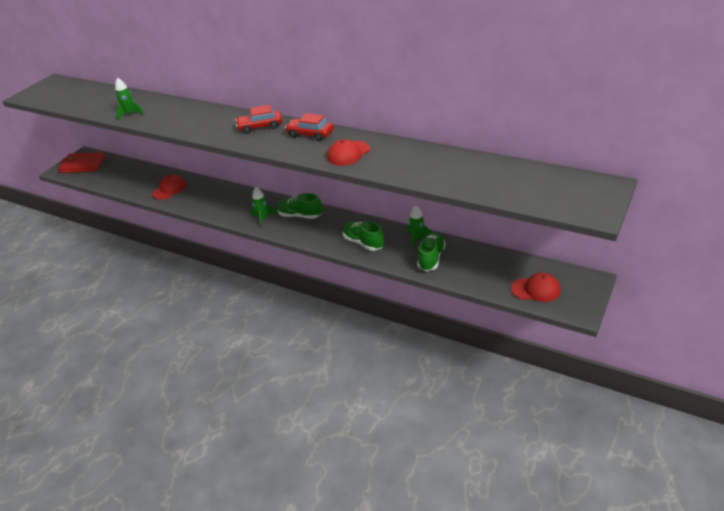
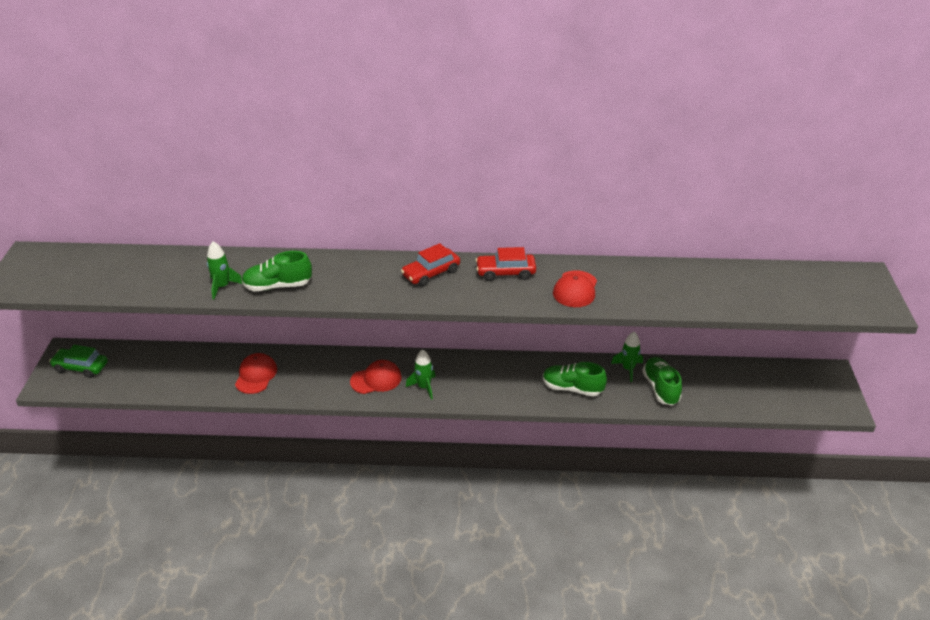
camera: 30 degrees left, 0 degrees up
(83, 165) = (81, 367): red wallet -> green car
(300, 216) = (468, 372): green shoe -> green shoe (278, 286)
(536, 289) = (790, 396): red cap -> red cap (376, 379)

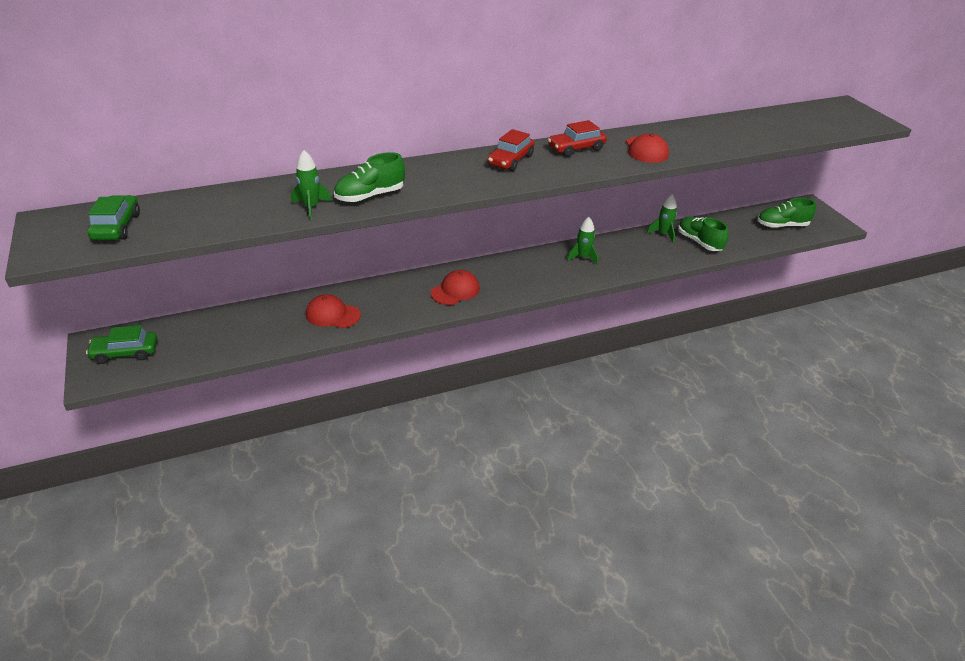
camera: 25 degrees left, 0 degrees up
(70, 272) = (116, 226): none -> green car
(256, 375) = (332, 315): red cap -> red cap turned 60 degrees counterclockwise
(424, 387) = (504, 286): green rocket -> green rocket (582, 258)
(572, 388) = (631, 258): green shoe -> green shoe (782, 226)

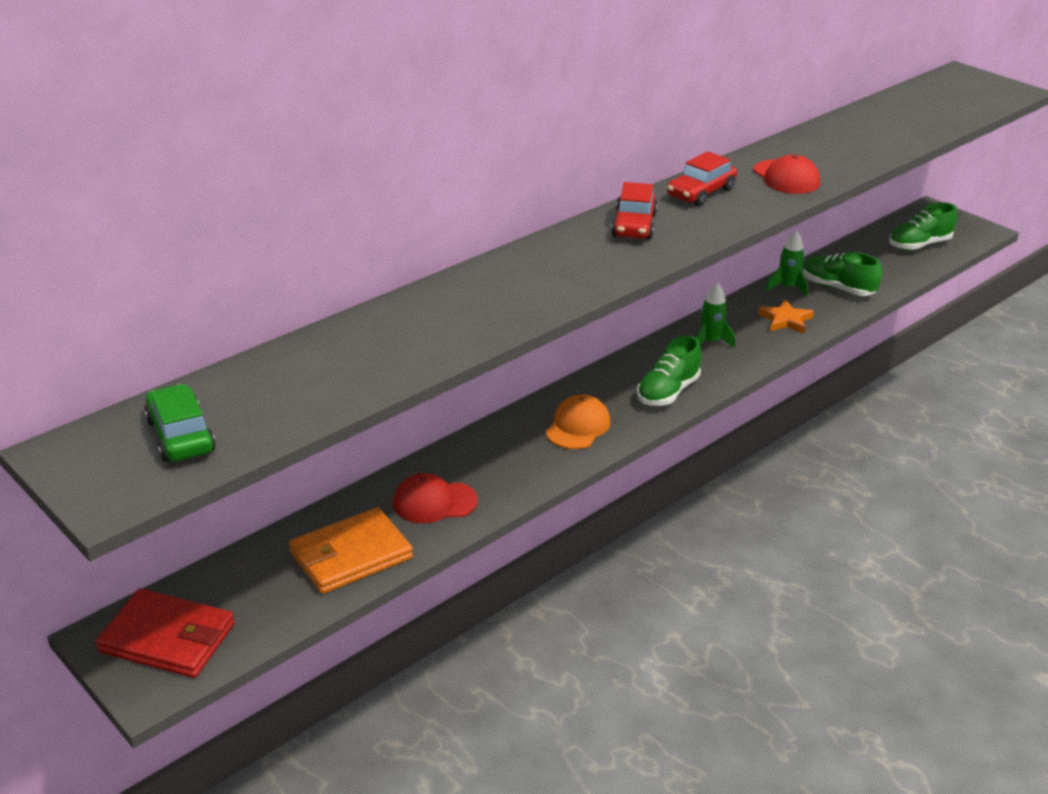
camera: 20 degrees left, 5 degrees down
(125, 353) = (167, 638): green car -> red wallet
(260, 333) = (350, 555): none -> orange wallet
(311, 207) = (433, 345): green rocket -> none
(370, 196) = (497, 312): green shoe -> green shoe (668, 392)
(455, 291) = (578, 426): red cap -> orange cap
(646, 255) = (785, 320): none -> orange star

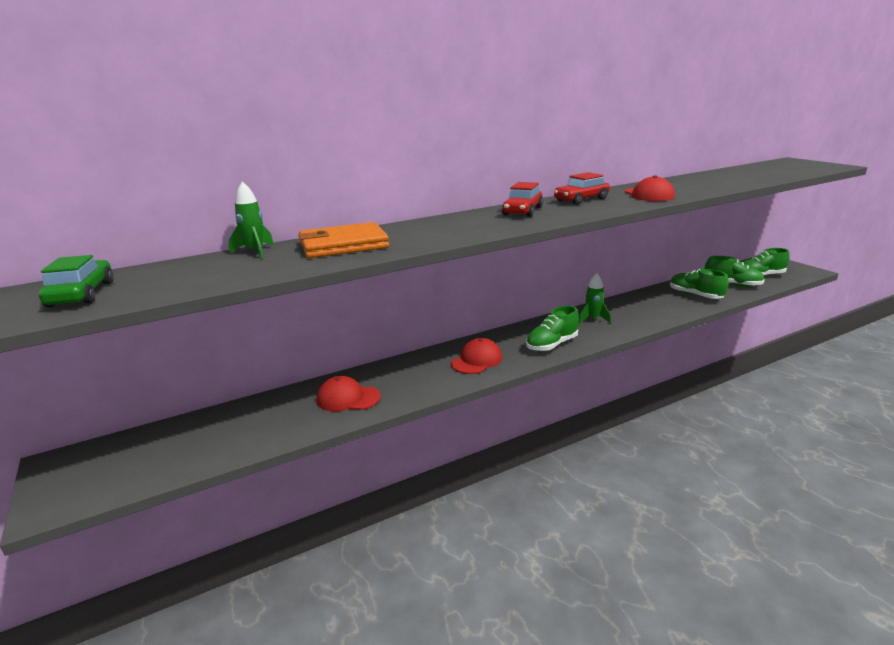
camera: 15 degrees right, 10 degrees down
(167, 638) = (94, 470): red wallet -> none
(350, 555) = (266, 427): orange wallet -> orange wallet (343, 245)
(578, 426) = (477, 360): orange cap -> red cap
(785, 320) = (652, 310): orange star -> none
(787, 288) = (657, 293): green rocket -> green rocket (255, 252)
(884, 264) = (732, 285): none -> green shoe

